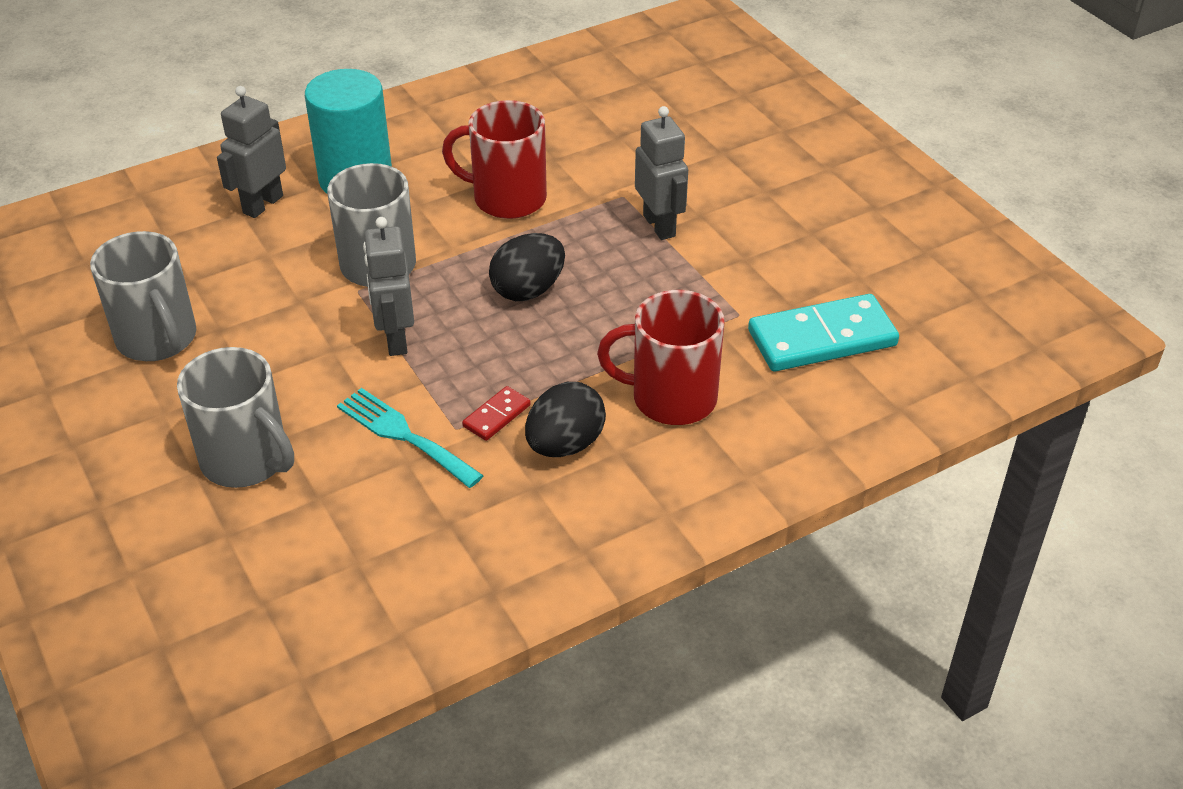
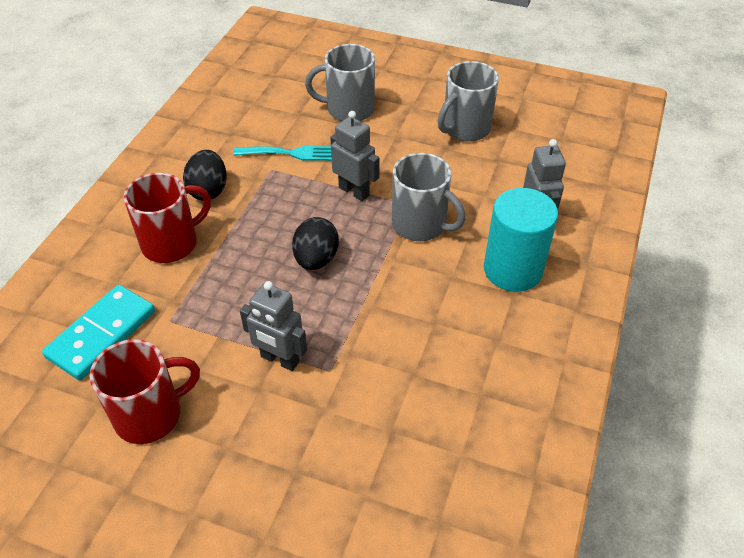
camera: 140 degrees right, 5 degrees up
(158, 339) = (465, 129): grey mug -> grey mug turned 60 degrees counterclockwise
(497, 416) = (257, 185): red domino -> none
(507, 198) = (404, 316): red mug -> red mug (150, 415)

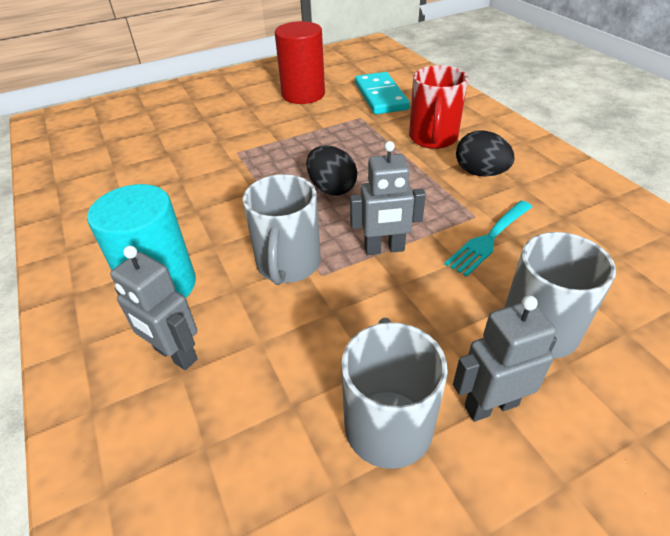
camera: 135 degrees right, 5 degrees down
(150, 415) = (303, 94): red mug -> red cylinder
(279, 359) = (273, 139): grey robot -> grey robot (490, 405)
(420, 225) = (288, 264): grey mug -> grey mug turned 75 degrees counterclockwise

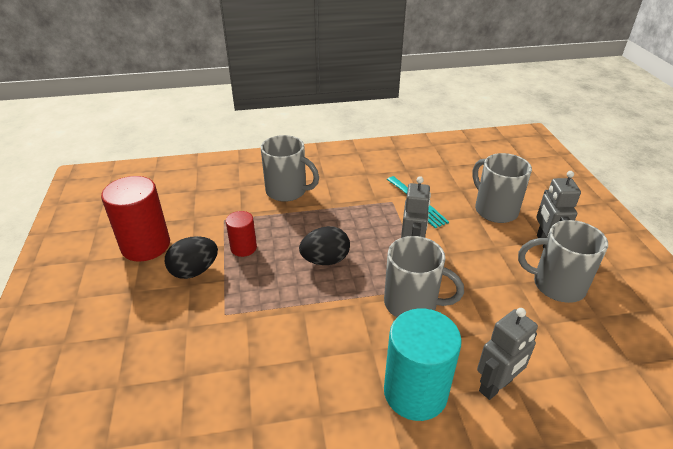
camera: 75 degrees left, 5 degrees down
(325, 138) = (243, 248): none -> red cylinder
(381, 96) = (197, 199): turquoise domino -> none
(433, 138) = (287, 191): red mug -> grey mug
(480, 173) = (345, 184): black egg -> black egg (194, 271)

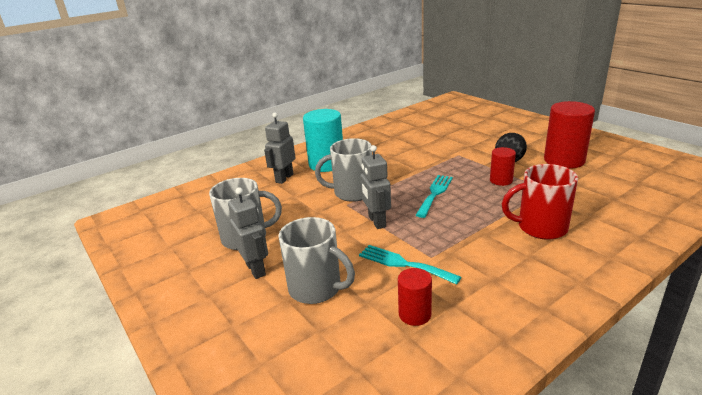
camera: 155 degrees right, 10 degrees down
(287, 191) = (540, 228): grey mug -> red mug
(325, 260) = (435, 193): black egg -> turquoise fork
(434, 173) = (414, 314): none -> red cylinder

